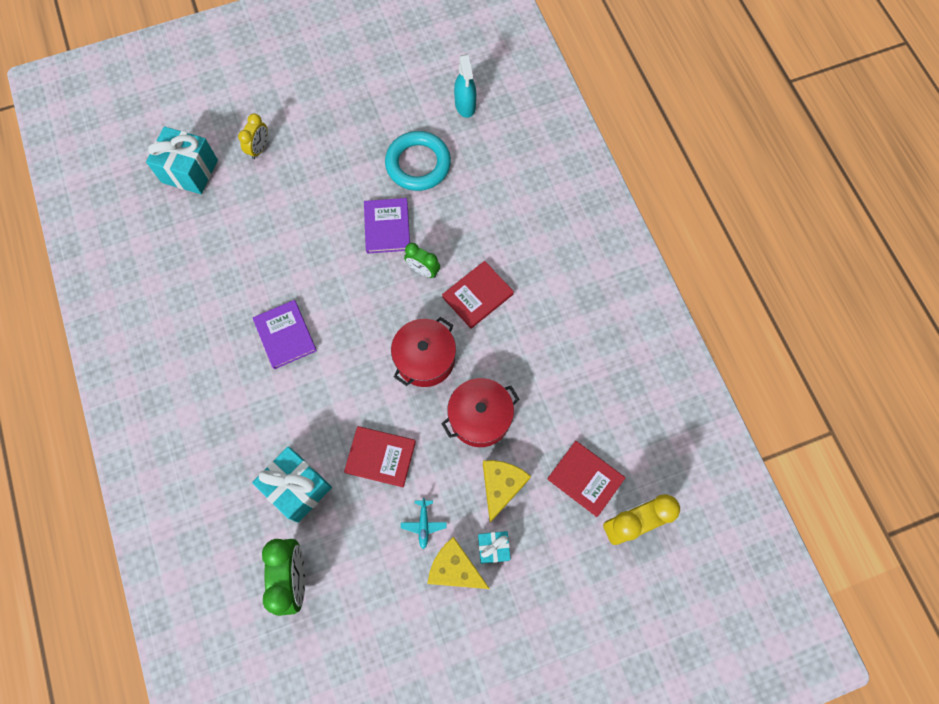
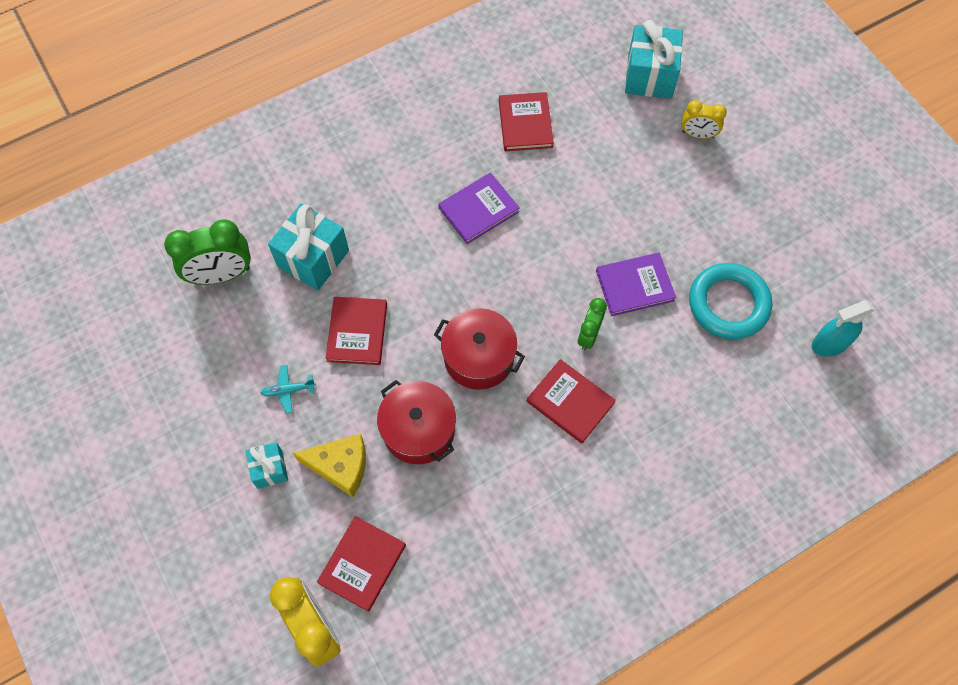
camera: 80 degrees right, 5 degrees down
(208, 281) = (525, 124): none -> red book
(455, 569) = (243, 432): yellow cheese -> none

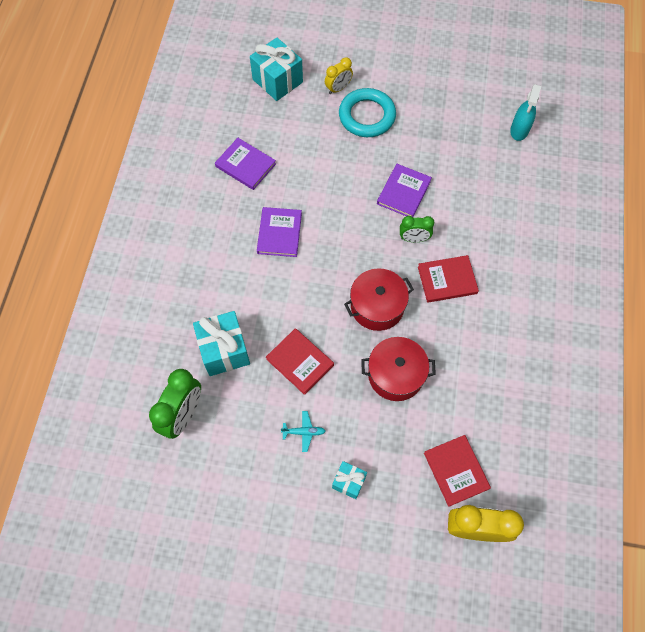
camera: 50 degrees left, 0 degrees up
(288, 390) = (304, 432): turquoise plane -> turquoise plane turned 120 degrees counterclockwise
(340, 467) = (382, 438): yellow cheese -> none
(525, 124) = (245, 165): red book -> purple book
(588, 335) = (414, 239): green clock -> green clock turned 60 degrees counterclockwise
(728, 304) = (455, 157): turquoise ring -> turquoise ring (367, 116)

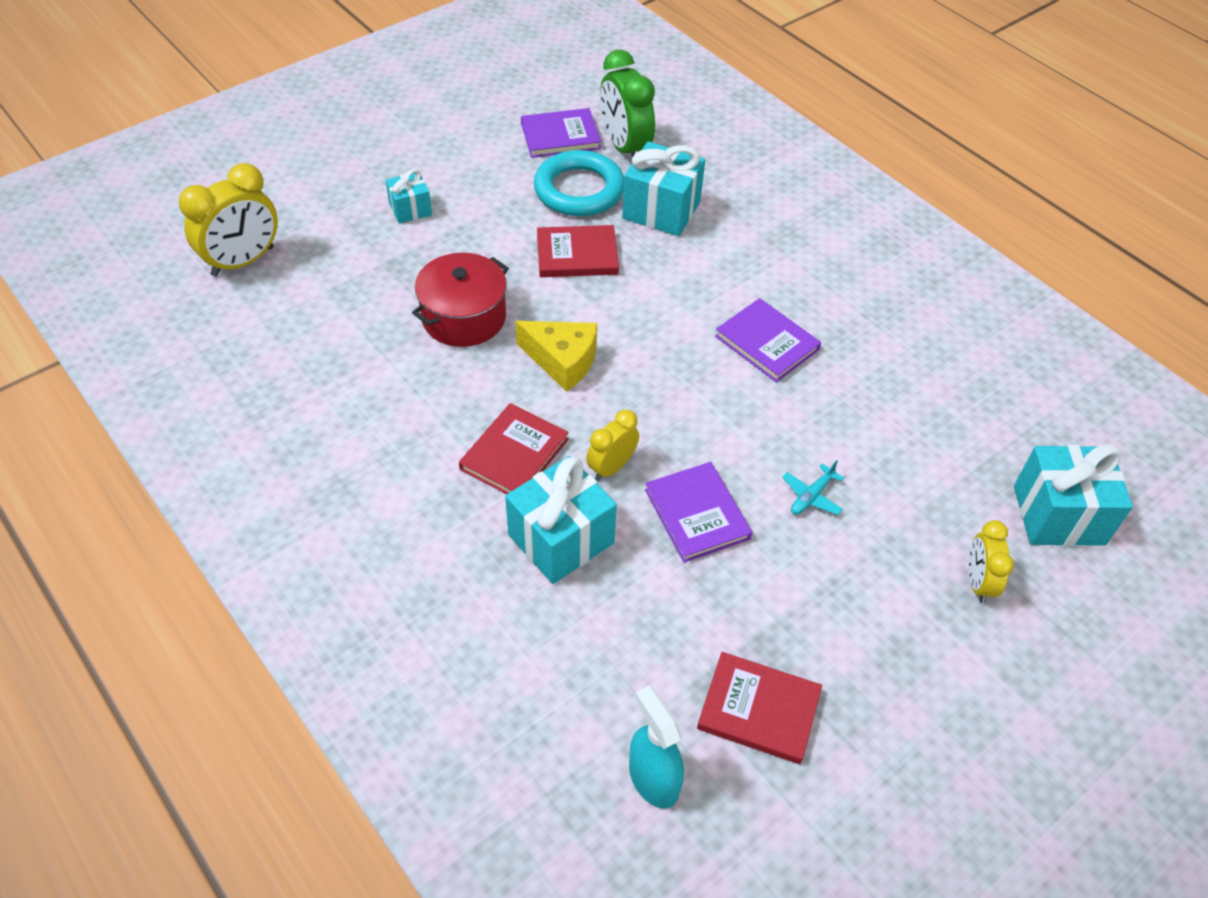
camera: 130 degrees right, 15 degrees down
(245, 165) = (914, 378): purple book -> purple book (560, 136)
(304, 432) = (499, 211): turquoise plane -> turquoise plane (811, 496)
(367, 116) = (884, 577): turquoise ring -> turquoise ring (579, 190)
(377, 306) = (562, 361): red pot -> yellow cheese
(414, 239) = (611, 467): green clock -> yellow clock
(456, 470) = (308, 289): red book -> red book (758, 710)
(466, 228) = (561, 539): none -> turquoise gift

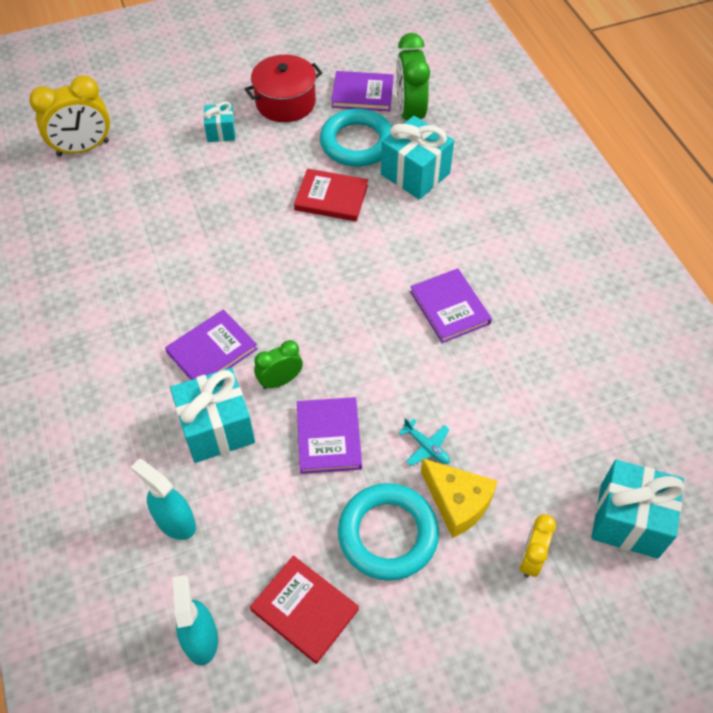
camera: 20 degrees right, 5 degrees up
(464, 317) = (223, 230): red pot -> red pot (285, 102)
(514, 454) = (212, 350): red book -> purple book
(560, 657) = (175, 522): none -> turquoise spray bottle
(562, 361) = (281, 284): yellow cheese -> yellow cheese (457, 502)
(611, 467) = (280, 381): yellow clock -> green clock
(811, 496) = (426, 447): turquoise plane -> turquoise plane turned 105 degrees counterclockwise
(813, 601) = (388, 534): none -> turquoise ring

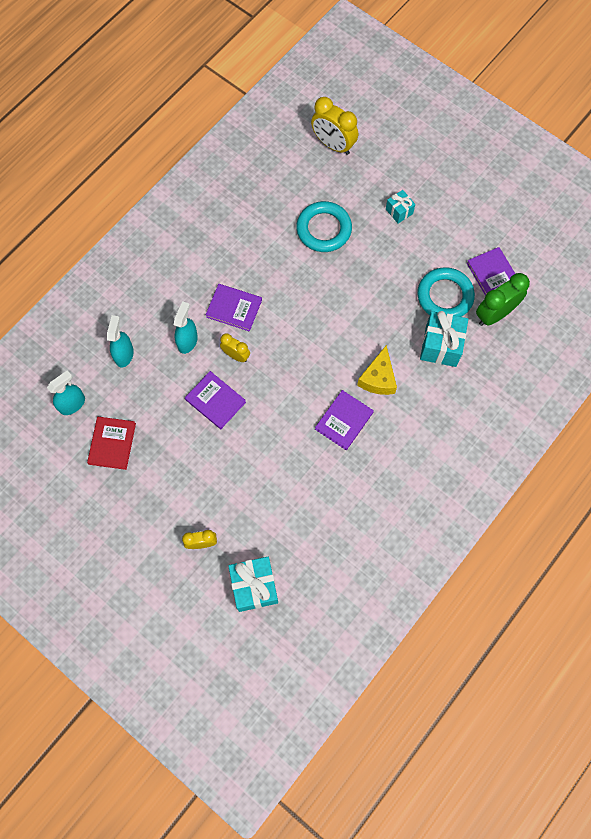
camera: 60 degrees right, 15 degrees up
(217, 428) = (187, 341): turquoise gift -> turquoise spray bottle
(280, 381) = (236, 355): green clock -> yellow clock
(285, 102) = (451, 233): red pot -> none
(329, 437) = (215, 401): purple book -> purple book turned 75 degrees clockwise
(331, 197) = (387, 307): red book -> none
(388, 534) = (175, 462): turquoise ring -> turquoise ring (324, 229)
(426, 447) = (239, 455): turquoise plane -> none
(457, 502) = (213, 489): yellow cheese -> yellow cheese (378, 378)

